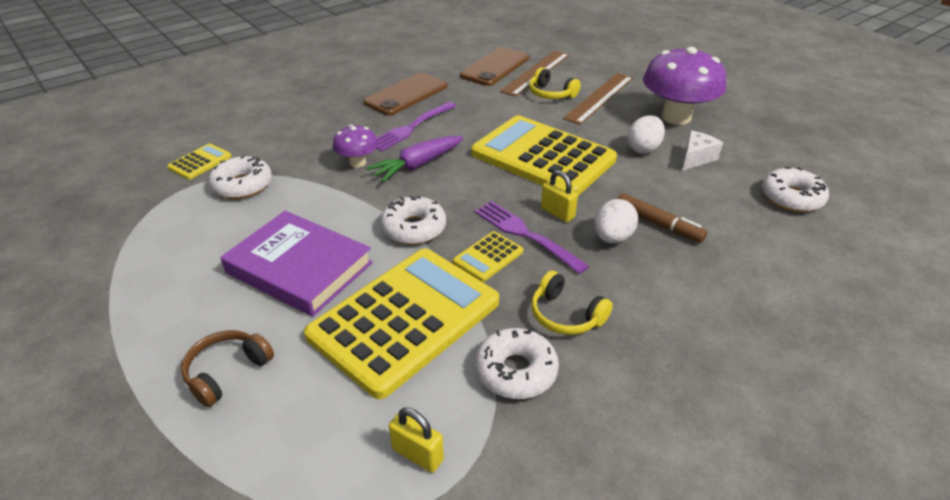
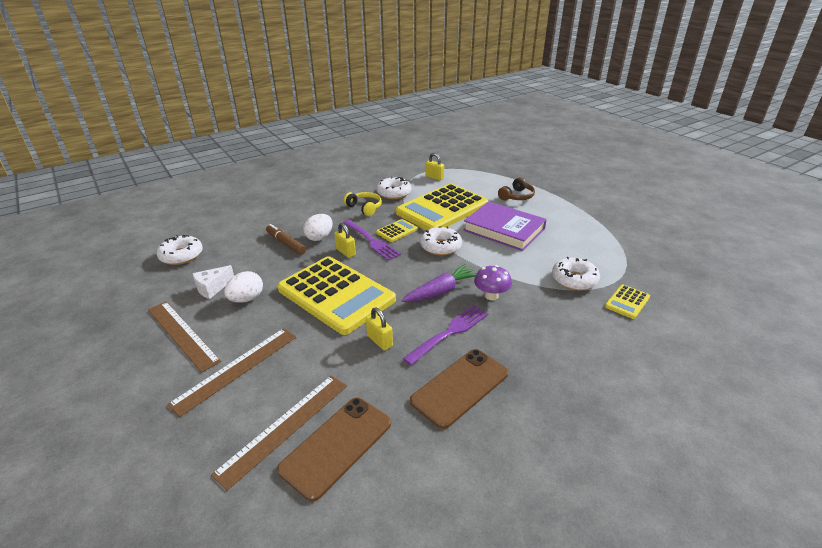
camera: 175 degrees left, 5 degrees down
(480, 119) = (379, 341): none -> yellow padlock
(551, 93) = (287, 379): yellow headphones -> none
(676, 117) = (182, 334): purple mushroom -> brown ruler

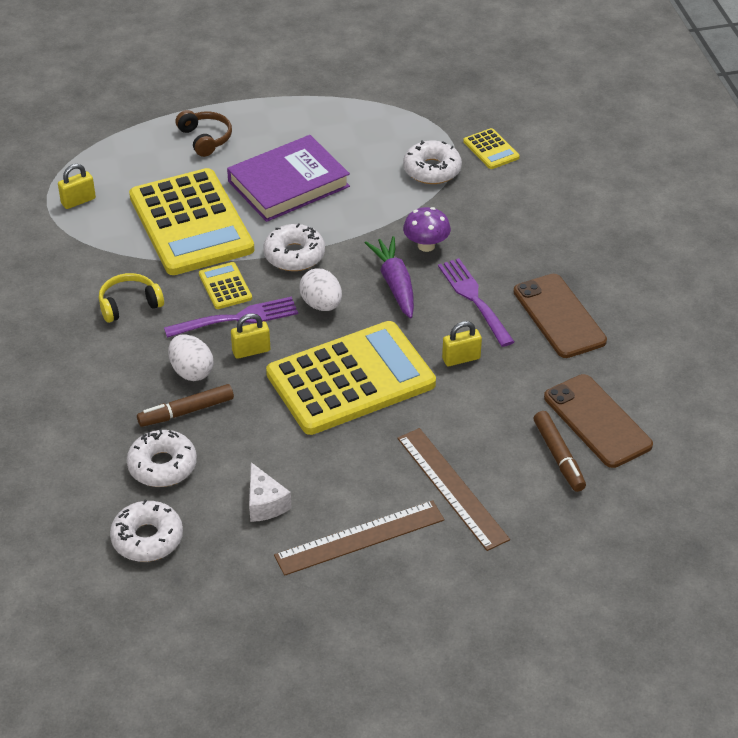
camera: 70 degrees left, 10 degrees up
(247, 299) = (312, 468): white egg -> white egg (321, 304)
(285, 427) = (558, 456): brown ruler -> brown marker
(394, 193) = (102, 260): white donut -> white donut (162, 466)

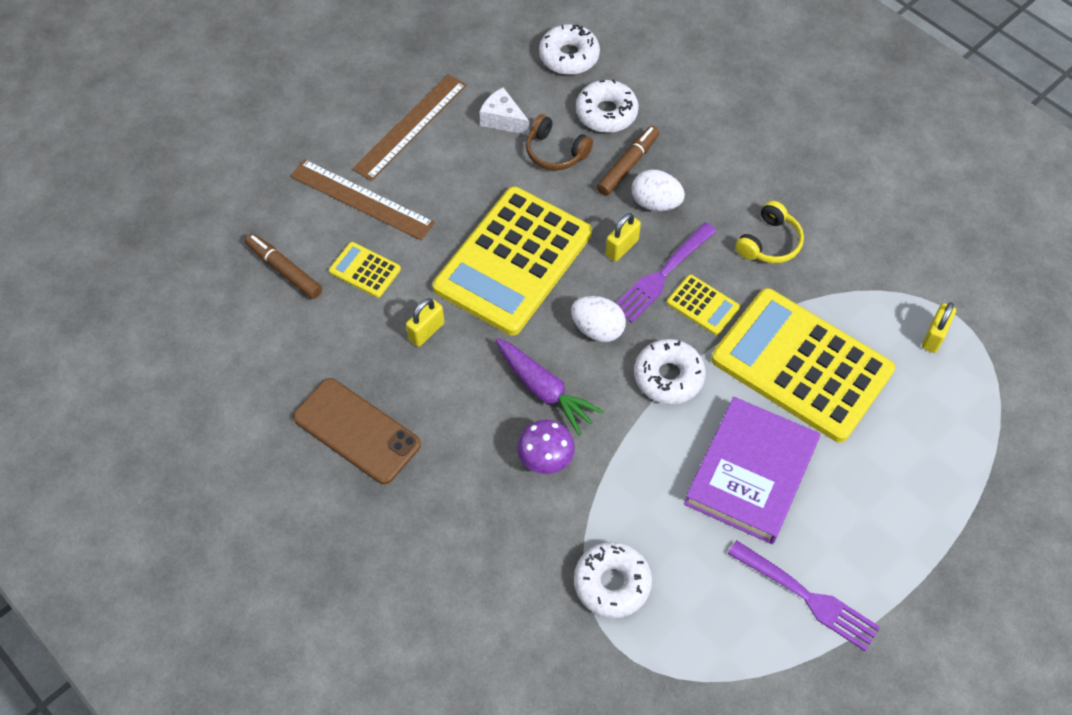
camera: 150 degrees right, 15 degrees up
(205, 139) = (895, 495): brown headphones -> brown headphones (555, 152)
(475, 299) = (453, 410): purple fork -> purple fork (806, 597)
(491, 149) = (564, 660): yellow calculator -> yellow calculator (365, 270)
(597, 421) = (265, 323): brown phone -> none

